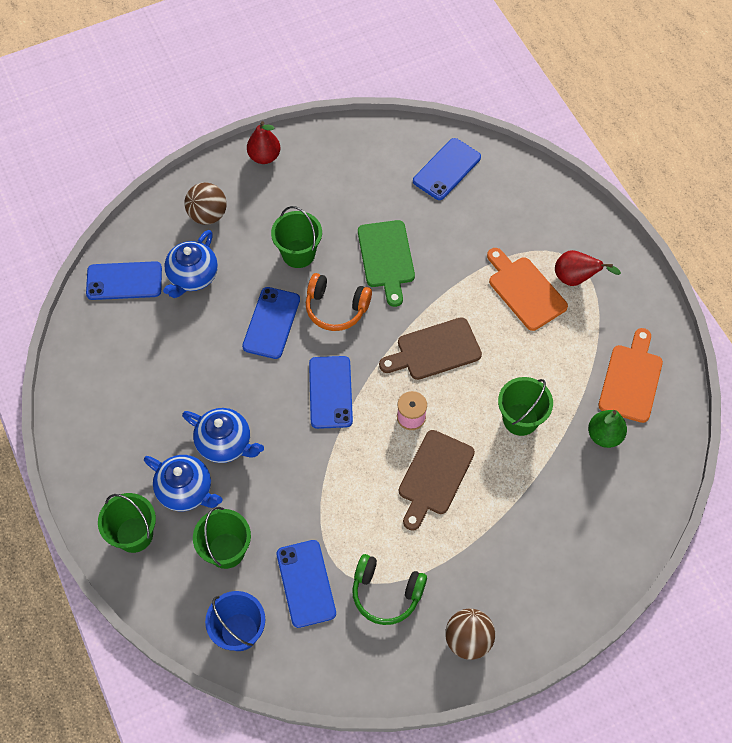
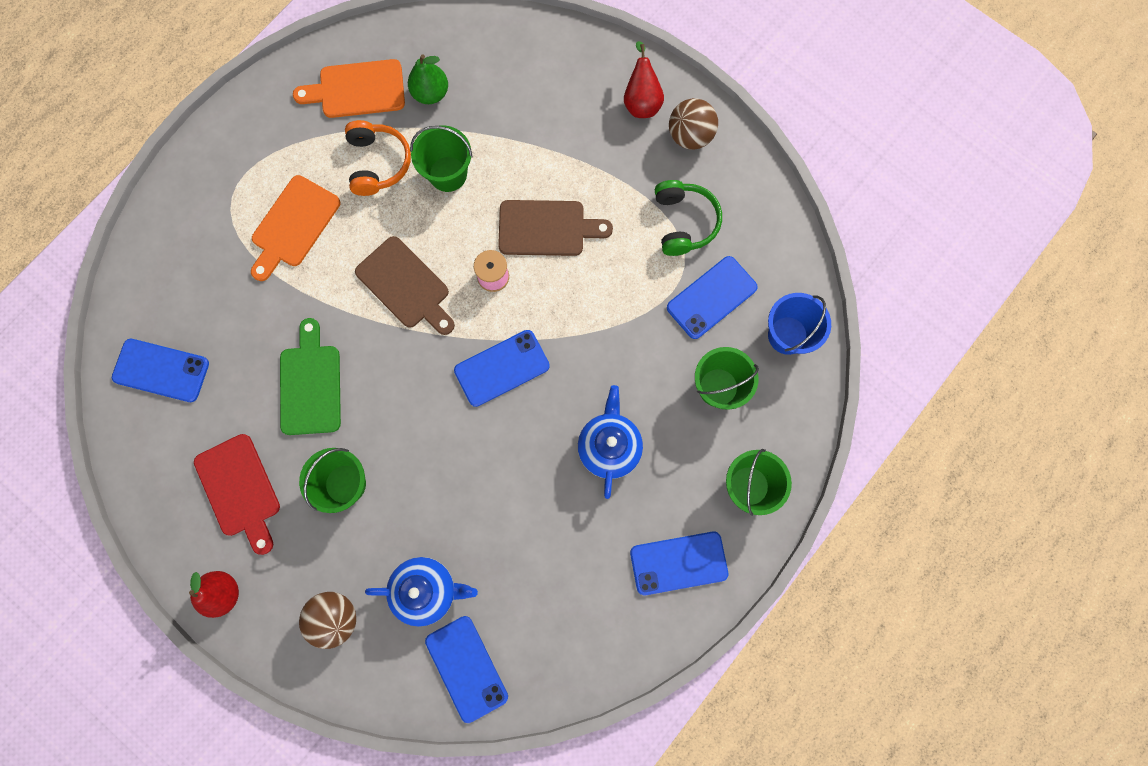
camera: 115 degrees left, 15 degrees up
(186, 490) = (678, 459): blue teapot -> none
(271, 323) = (447, 470): blue phone -> blue phone (678, 563)
(331, 188) = (239, 489): none -> red cutting board
(336, 308) = (398, 409): orange headphones -> orange headphones (378, 163)
(386, 258) = (310, 385): green cutting board -> green cutting board turned 60 degrees counterclockwise
(576, 278) = (257, 181): red pear -> red pear (641, 101)

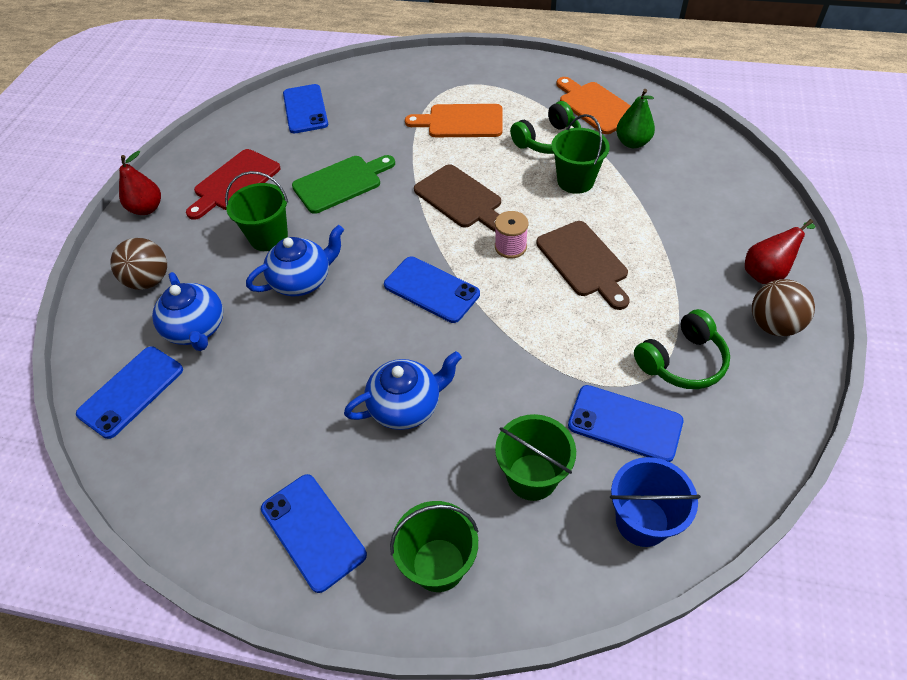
camera: 65 degrees right, 25 degrees down
(378, 163) = (548, 141): orange headphones -> green headphones
(405, 286) = (460, 198): brown cutting board -> brown cutting board turned 60 degrees counterclockwise
(423, 474) = (302, 280): none -> blue teapot

